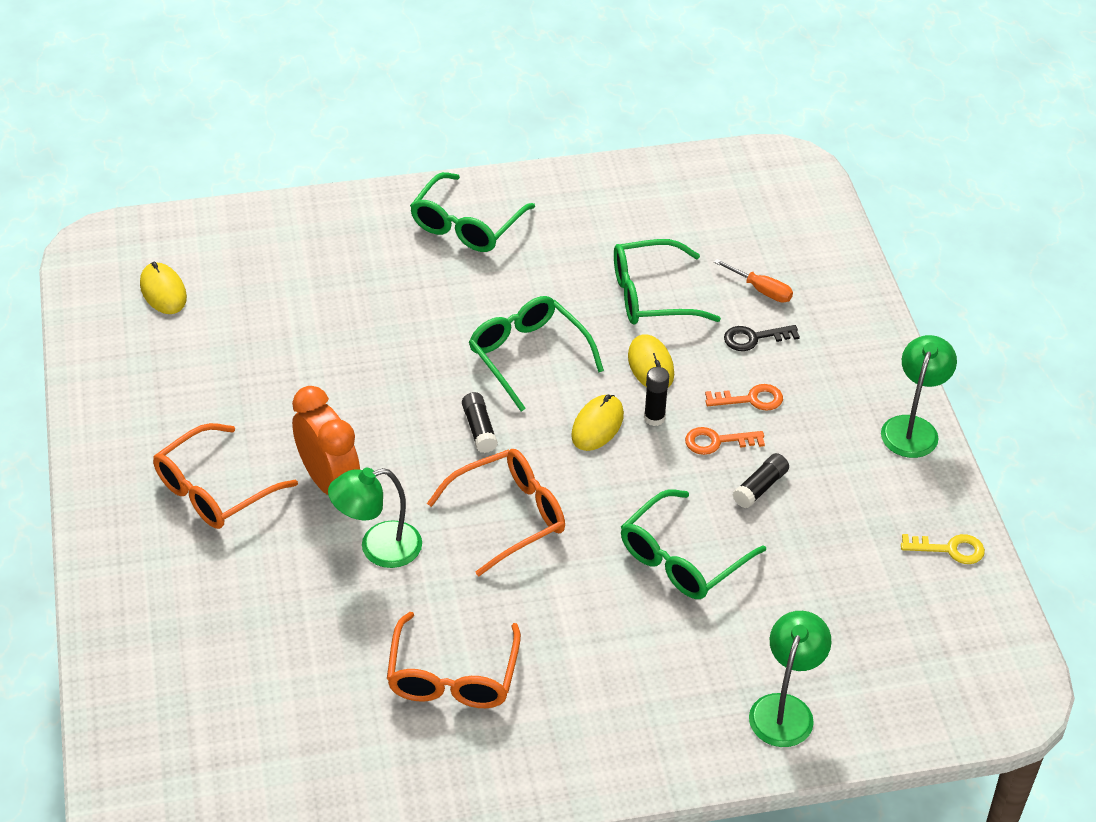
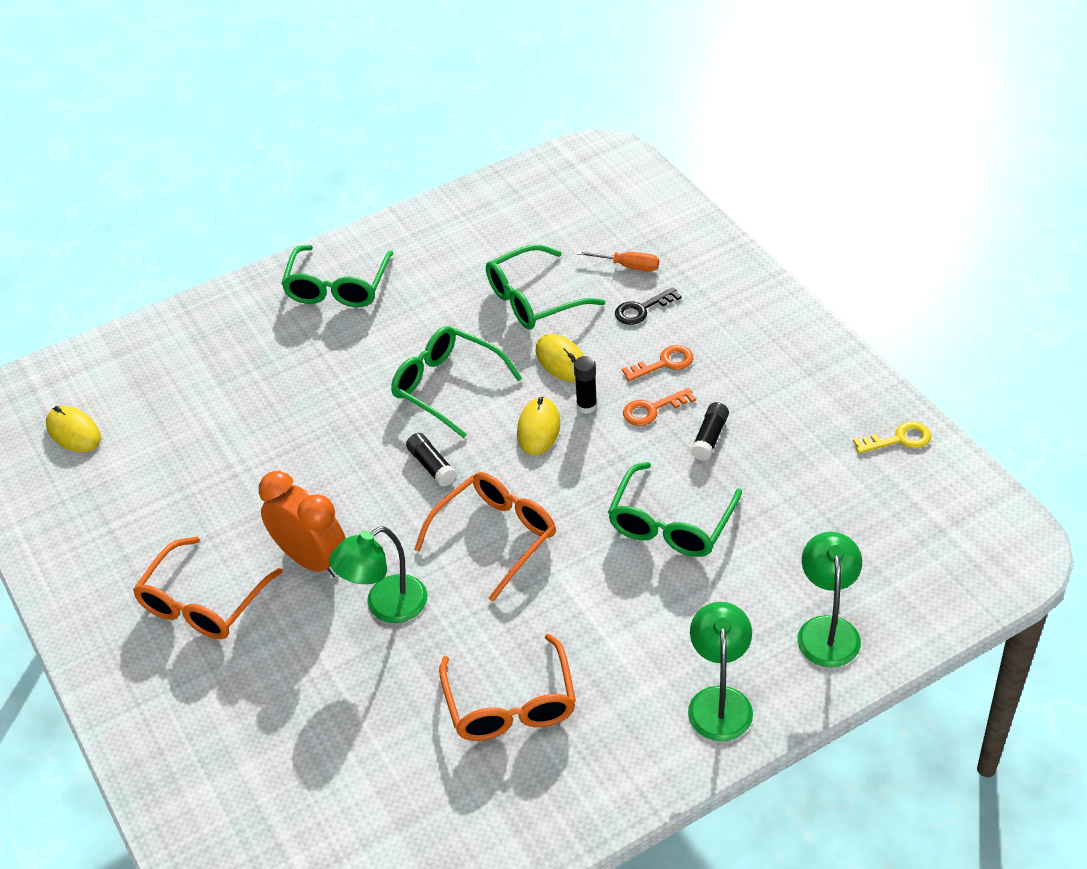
camera: 15 degrees left, 0 degrees up
(912, 427) = (815, 344): green lamp -> green lamp (719, 701)

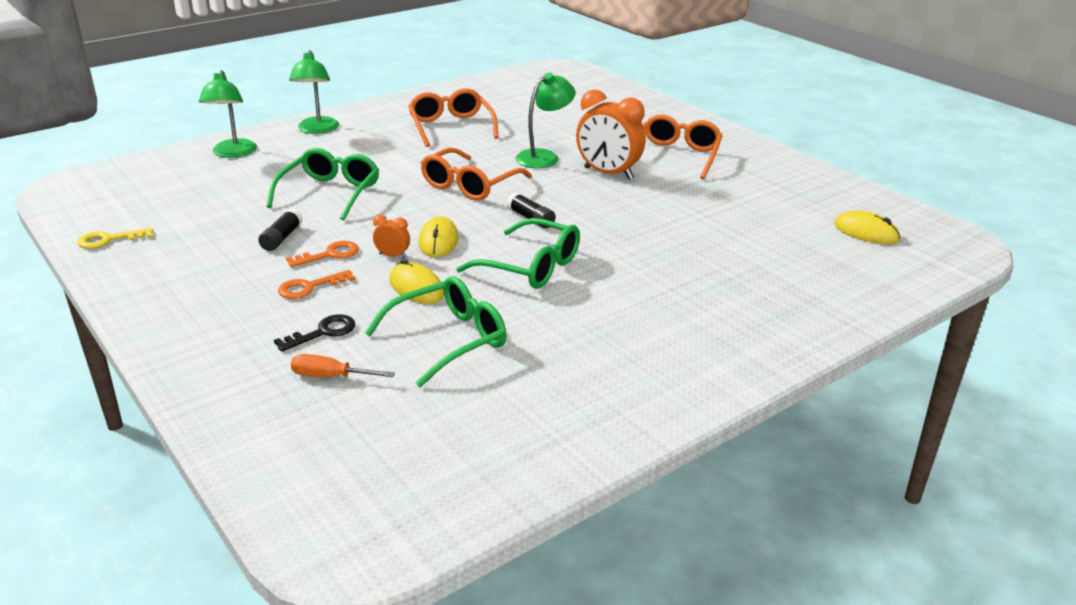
camera: 170 degrees right, 15 degrees down
(338, 287) = (686, 348): green glasses -> none
(586, 406) = (392, 256): black glue stick -> orange clock

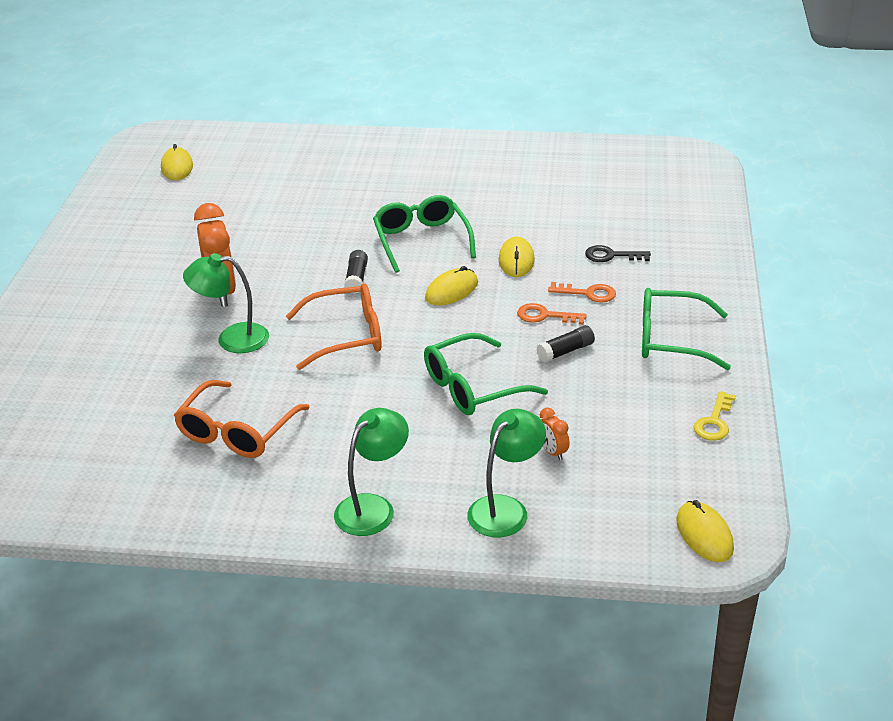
camera: 135 degrees left, 5 degrees up
(82, 184) = (704, 534): none -> yellow mouse
(109, 240) = (714, 422): yellow key -> yellow key turned 90 degrees clockwise
(331, 376) = (633, 227): orange screwdriver -> none
(392, 256) = (501, 293): orange clock -> orange clock (552, 452)
(448, 340) = (541, 218): green glasses -> green glasses (671, 340)
(675, 156) = (134, 284): orange glasses -> none

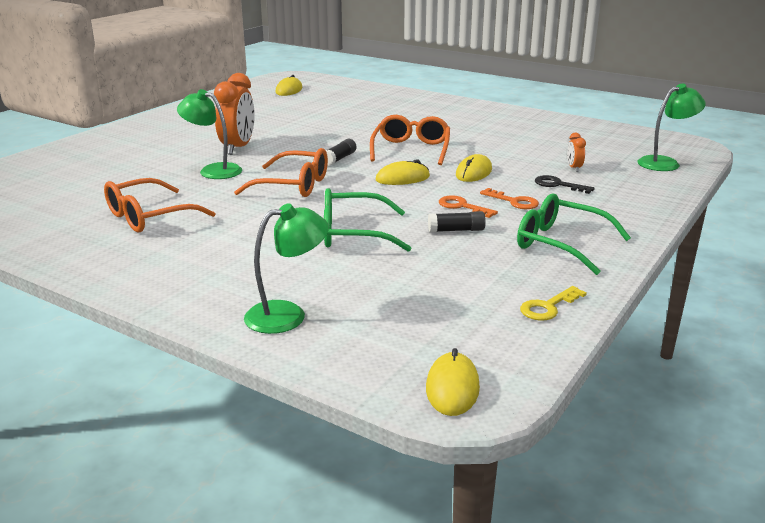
camera: 25 degrees right, 10 degrees down
(373, 507) = (184, 284): green lamp -> green lamp (665, 163)
(421, 241) = (411, 149): green glasses -> orange glasses
(552, 452) = (372, 289): orange clock -> orange clock (574, 168)

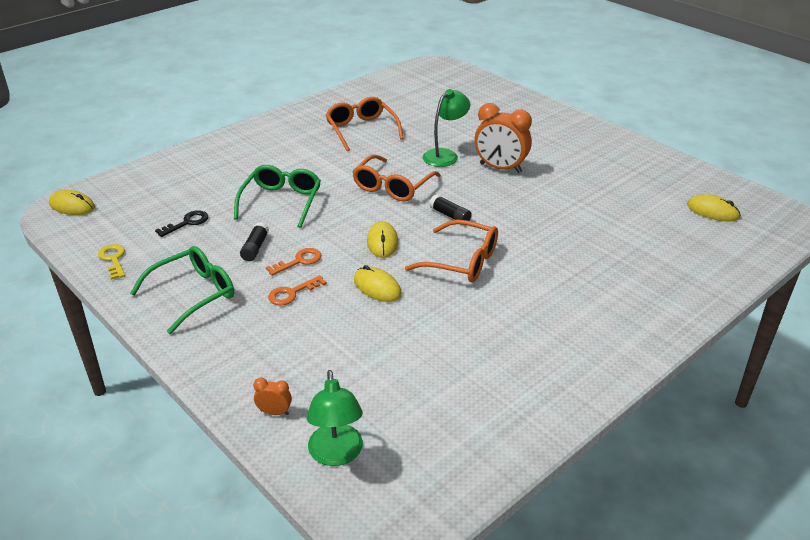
camera: 105 degrees right, 10 degrees up
(287, 315) = (189, 167): green lamp -> none
(558, 185) = (315, 334): black key -> black key (187, 223)
(574, 168) = (357, 363): orange clock -> orange clock (274, 412)

